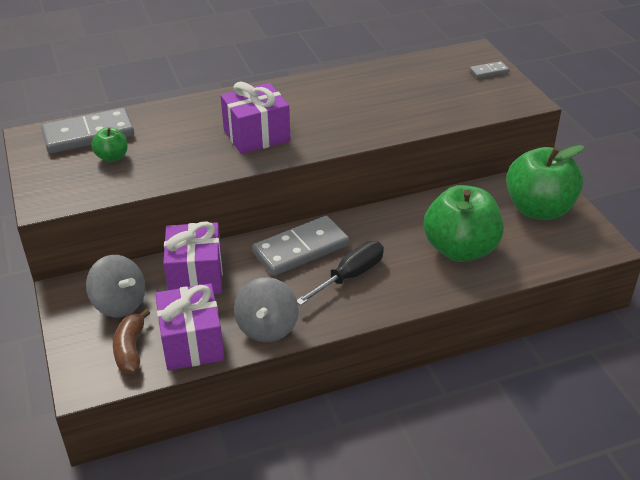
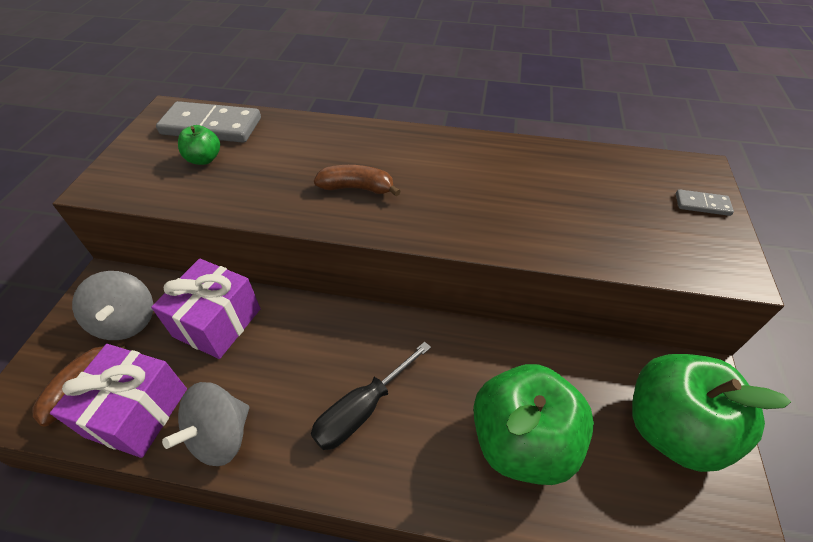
camera: 30 degrees right, 10 degrees up
(256, 135) = (357, 188): purple gift -> brown banana
(301, 249) = (341, 341): grey domino -> none
(350, 276) = (362, 409): black screwdriver -> black screwdriver turned 150 degrees clockwise

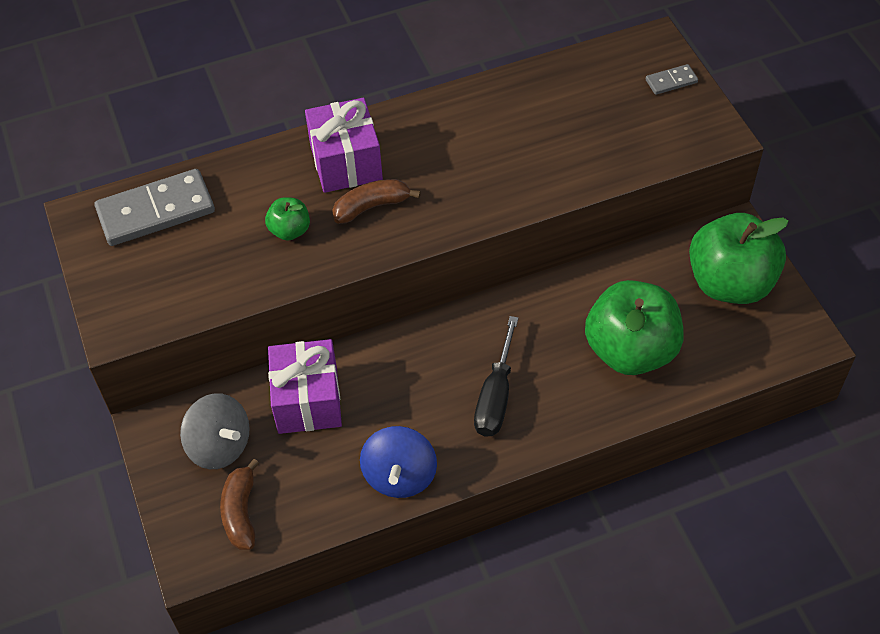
camera: 30 degrees left, 5 degrees up
(137, 412) = (312, 501): purple gift -> purple gift (346, 162)
(204, 159) = (191, 250): green apple -> green apple (290, 230)
(220, 436) = (400, 476): grey spinning top -> blue spinning top

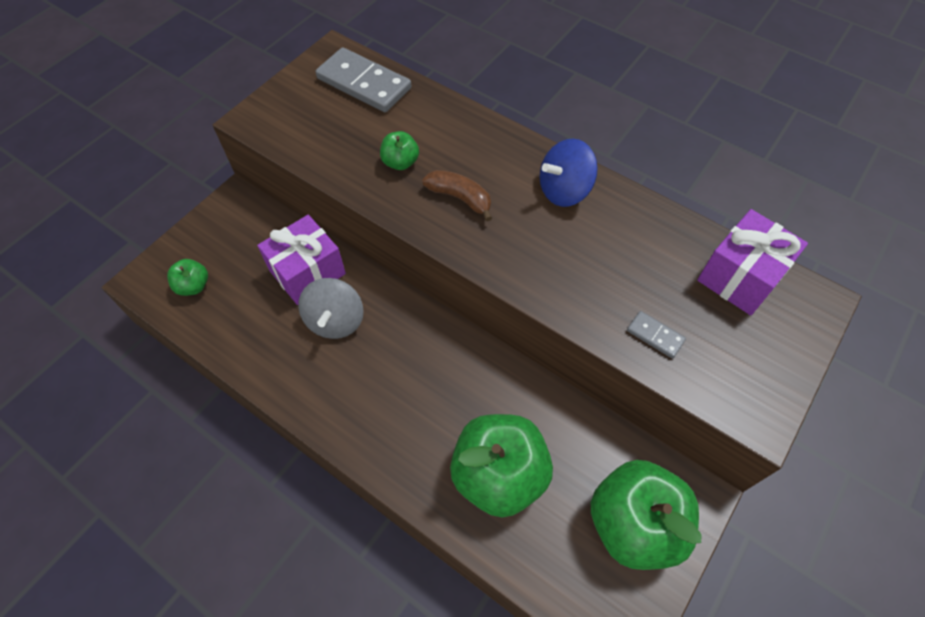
camera: 55 degrees right, 5 degrees up
(220, 446) = (241, 243): grey spinning top -> grey spinning top (335, 321)
(241, 512) = (193, 286): brown banana -> green apple
(346, 162) = (490, 159): purple gift -> purple gift (740, 276)
(400, 476) = (275, 367): blue spinning top -> blue spinning top (564, 190)
(496, 396) = (386, 393): black screwdriver -> none
(671, 81) = (784, 339): grey domino -> grey domino (655, 335)

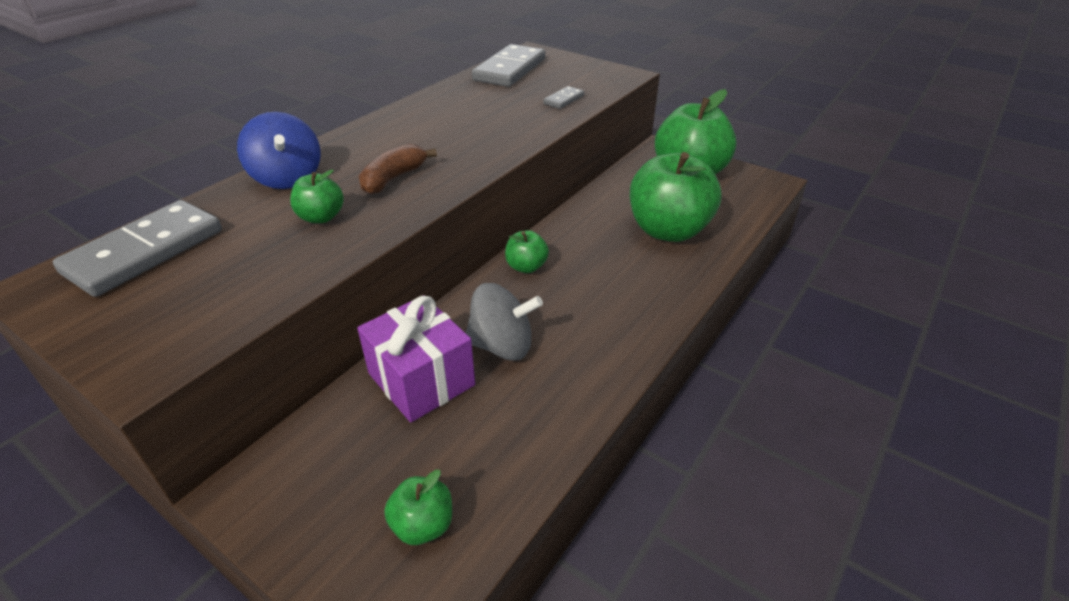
camera: 90 degrees left, 20 degrees down
(435, 336) = (526, 267): none -> green apple
(564, 190) = (402, 126): blue spinning top -> blue spinning top (287, 178)
(740, 276) = (509, 70): purple gift -> grey domino

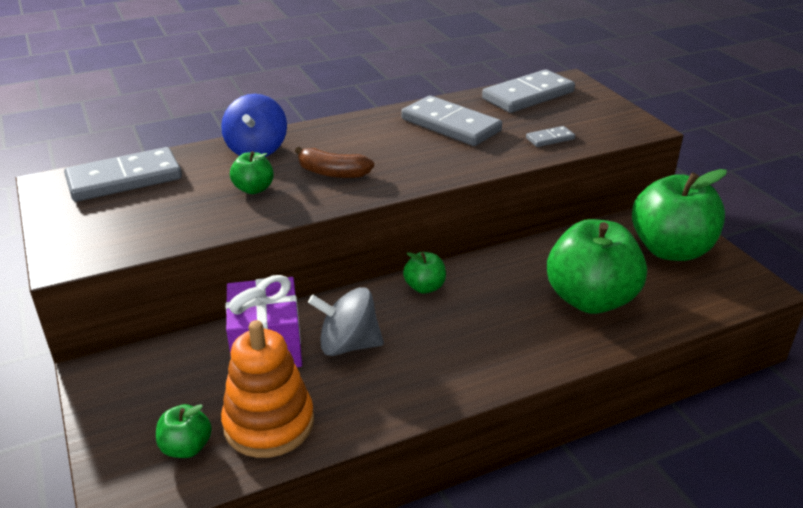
camera: 30 degrees right, 5 degrees down
(393, 179) = (333, 173): brown banana -> brown banana turned 135 degrees counterclockwise
(466, 108) = (450, 125): none -> grey domino
(490, 457) = (269, 423): none -> orange stacking toy
(502, 346) = (348, 345): grey spinning top -> grey spinning top turned 150 degrees clockwise

